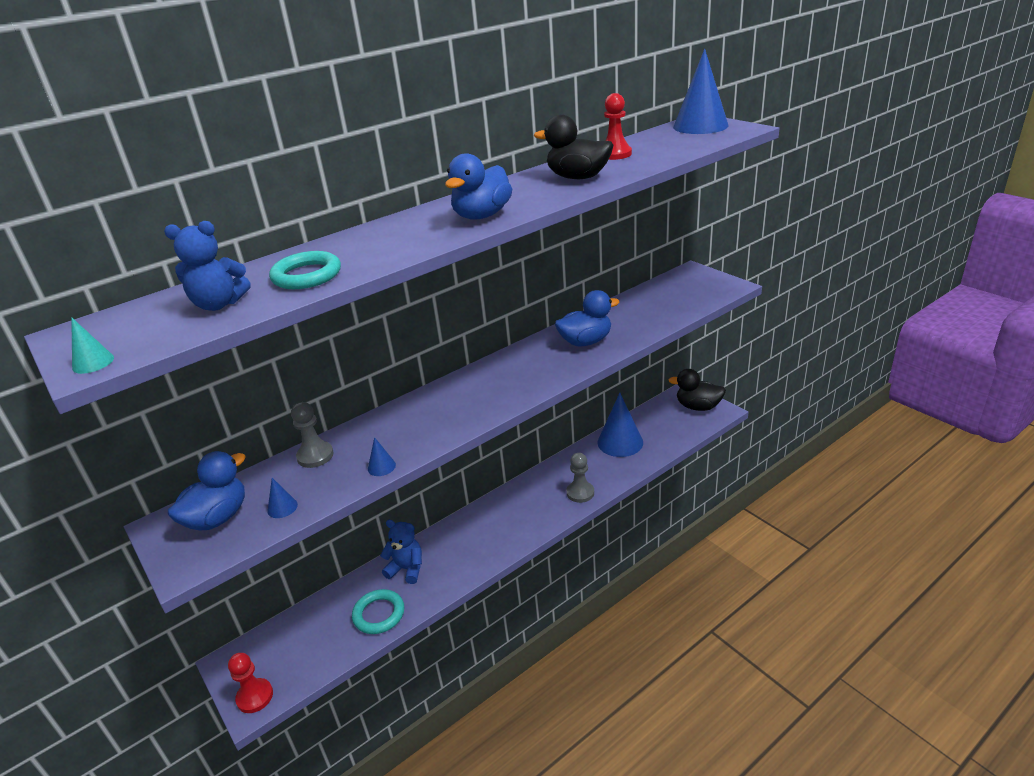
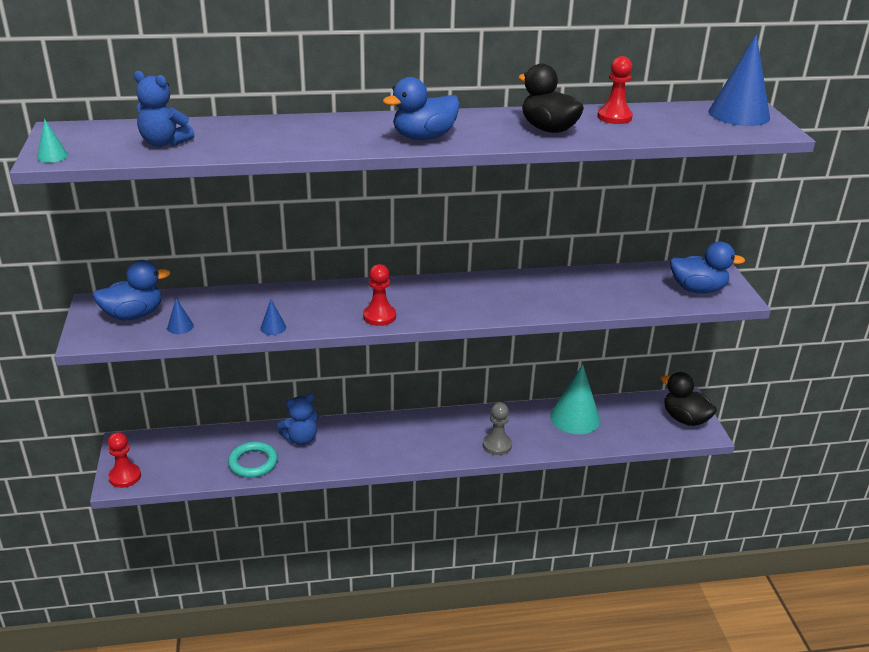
camera: 25 degrees right, 0 degrees up
(307, 275) = (242, 142): turquoise ring -> none
(315, 456) = (235, 299): grey pawn -> none
(407, 569) = (301, 439): blue teddy bear -> blue teddy bear turned 105 degrees clockwise
(472, 414) = (379, 316): none -> red pawn
(585, 342) = (537, 295): blue duck -> blue duck (697, 289)
(620, 442) = (575, 418): blue cone -> turquoise cone

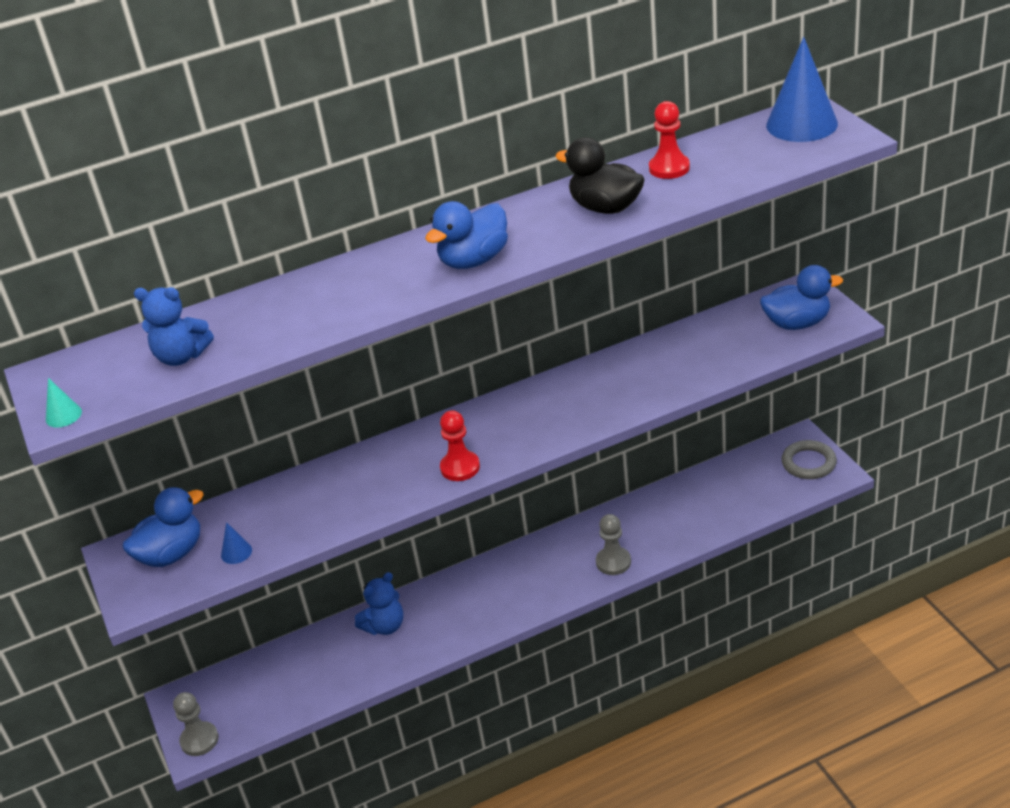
camera: 10 degrees left, 5 degrees up
(125, 476) = (199, 740): red pawn -> grey pawn
(253, 462) = (343, 673): turquoise ring -> none
(273, 327) = (345, 520): blue cone -> none
(575, 418) = (687, 500): turquoise cone -> none
(685, 419) = (808, 463): black duck -> grey ring

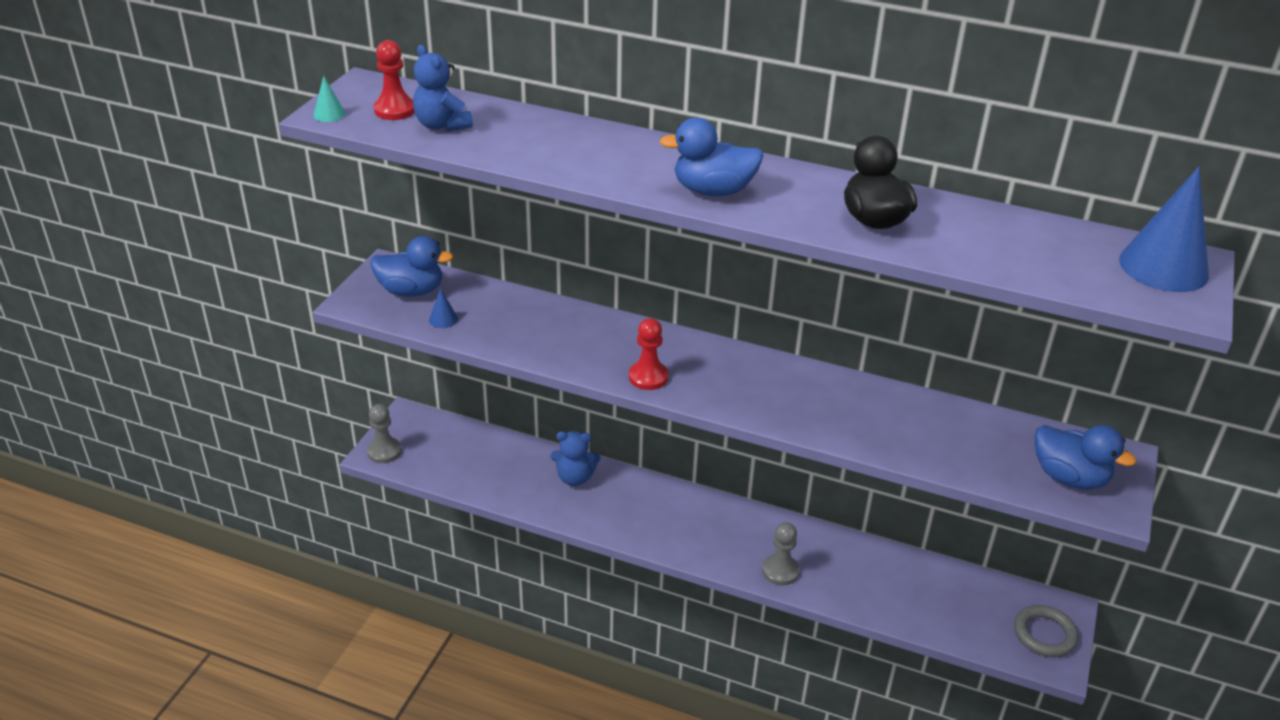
camera: 40 degrees right, 0 degrees up
(669, 168) = (979, 225): red pawn -> red pawn (395, 110)

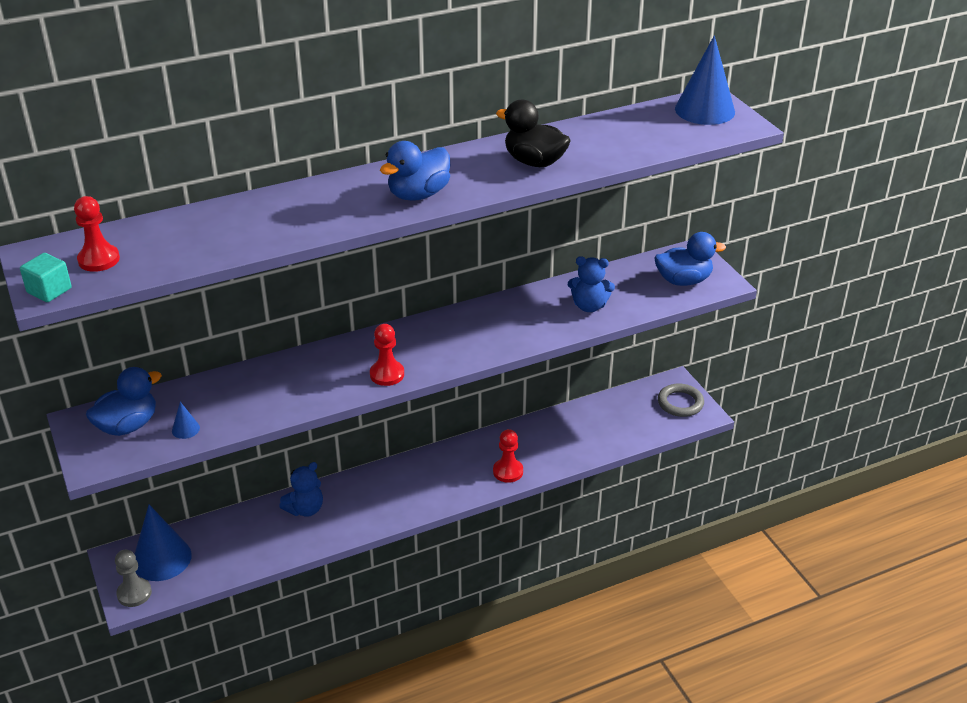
camera: 45 degrees left, 0 degrees up
(329, 114) = (49, 290): turquoise cone -> turquoise cube
(432, 439) = (162, 558): none -> blue cone
(442, 125) = (157, 250): blue teddy bear -> blue teddy bear (589, 306)
(780, 571) = (508, 471): grey pawn -> red pawn

